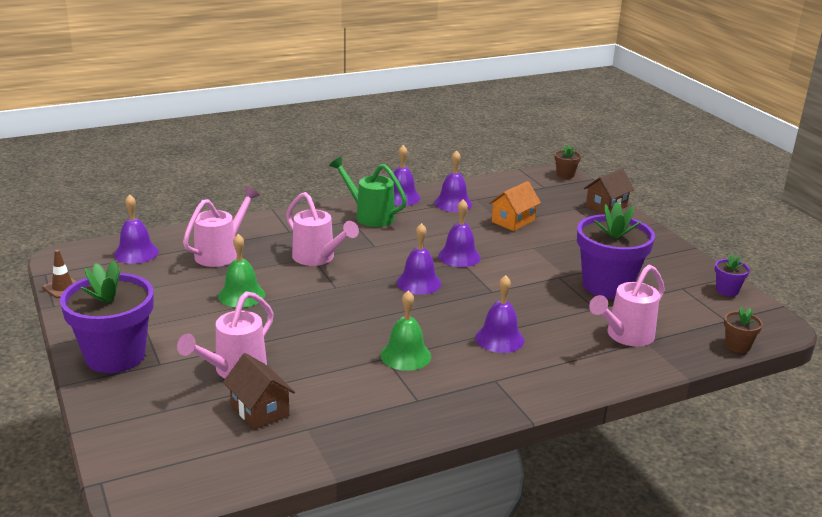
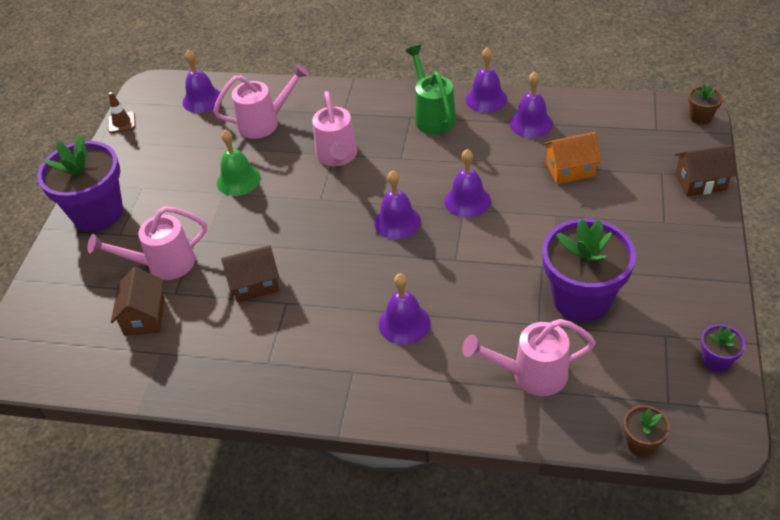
camera: 40 degrees right, 20 degrees up
(342, 355) = (255, 284): none -> brown house
(405, 355) = (304, 307): green bell -> none

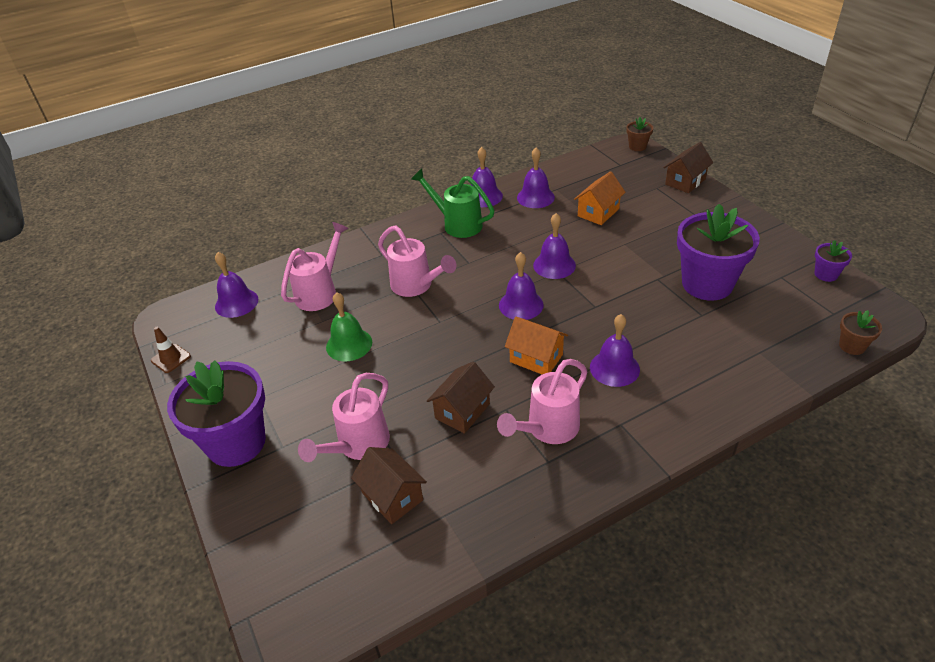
camera: 40 degrees left, 5 degrees down
(354, 276) = (536, 358): none -> orange house
(531, 374) = (739, 347): pink watering can -> pink watering can (548, 429)

